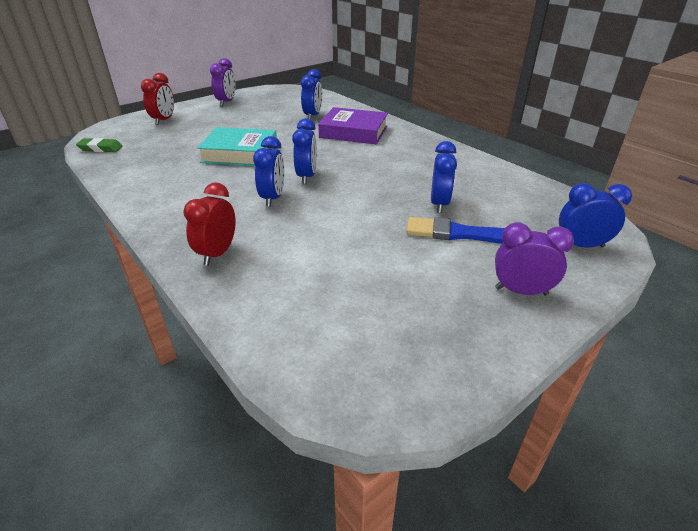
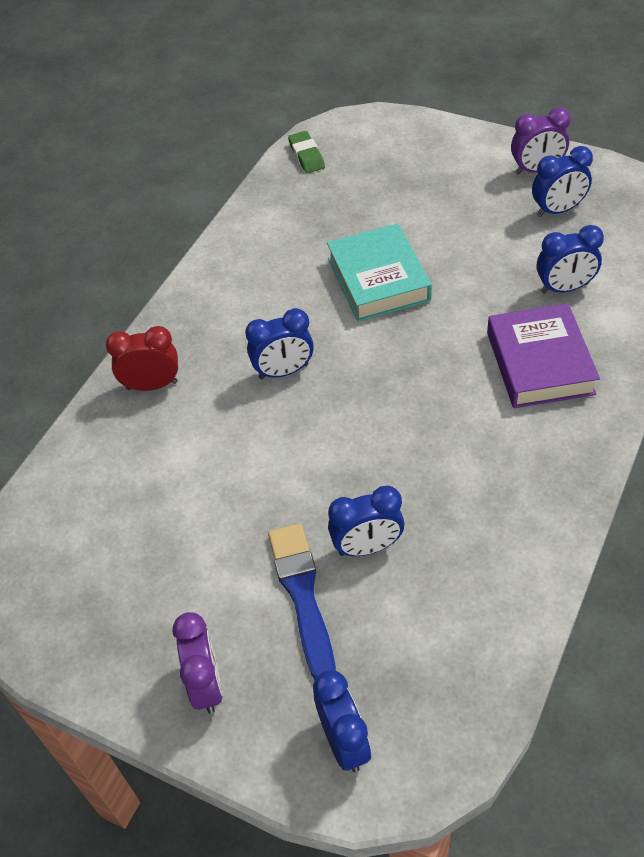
camera: 70 degrees right, 15 degrees up
(164, 120) = (423, 152): red clock -> none
(307, 177) = (357, 377): blue clock -> blue clock (557, 210)

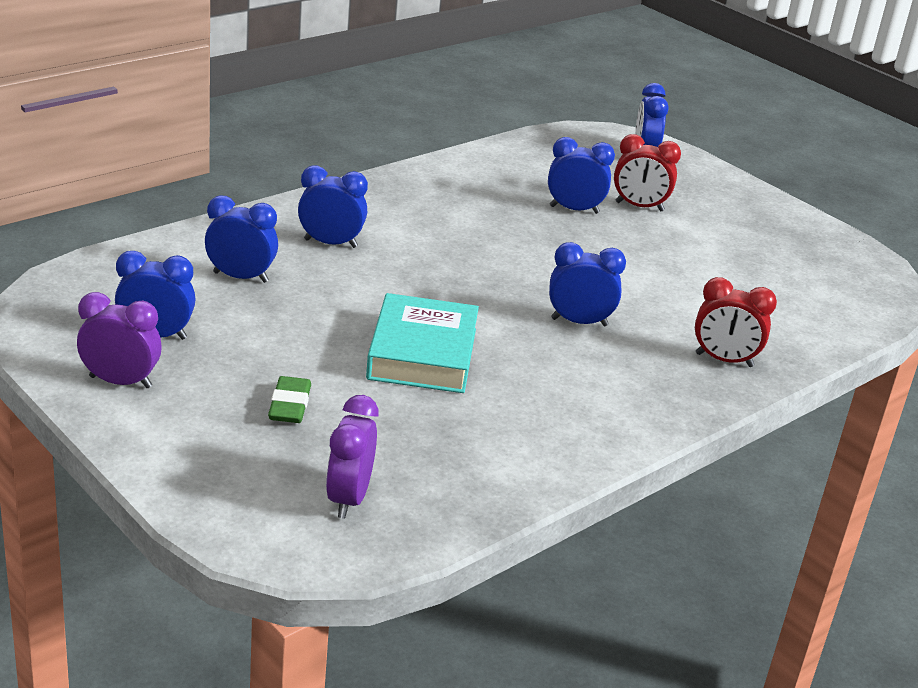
camera: 165 degrees left, 20 degrees down
(206, 684) = (729, 198): purple clock -> purple clock (348, 498)
(303, 596) = (639, 207): blue brush -> red clock
(306, 155) = (397, 528): green eraser -> green eraser (290, 405)
(540, 363) = (330, 243): purple book -> blue clock

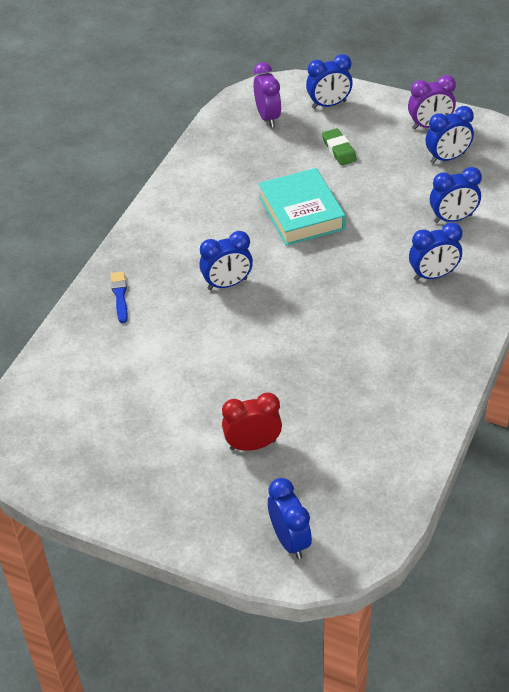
camera: 160 degrees right, 15 degrees up
(574, 209) = (301, 410): blue clock -> blue clock (329, 104)
(724, 360) = (120, 295): red clock -> blue brush

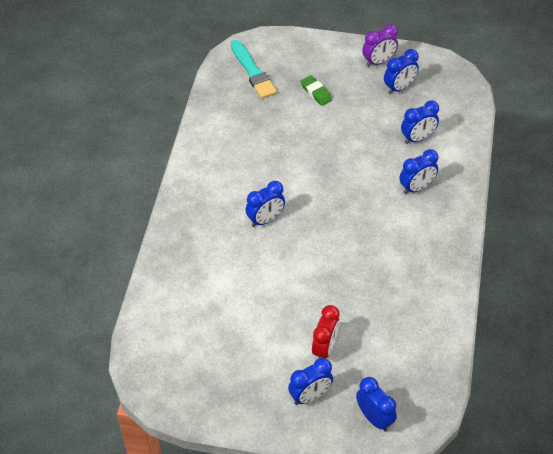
camera: 15 degrees left, 5 degrees up
(120, 295) = (186, 243): blue brush -> none
(253, 445) = (325, 348): red clock -> red clock turned 135 degrees clockwise
(268, 117) = (253, 72): purple clock -> turquoise brush
(301, 213) = (303, 151): turquoise book -> none
(329, 104) = (297, 54): blue clock -> blue clock (310, 396)

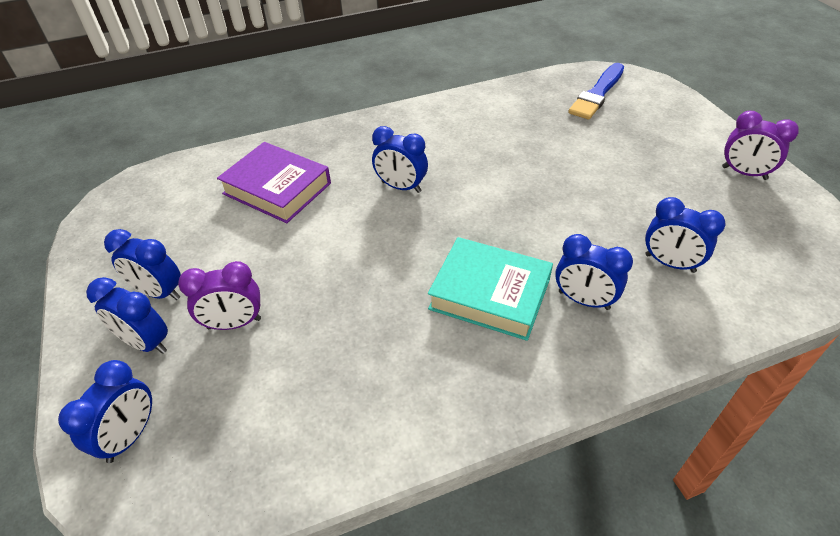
camera: 60 degrees right, 5 degrees down
(213, 285) = (277, 188): none -> purple book
(253, 72) = (597, 94): turquoise brush -> blue brush
(316, 92) = (628, 146): green eraser -> none
(325, 348) = (234, 323): red clock -> purple clock
(385, 223) = (490, 294): none -> turquoise book
(399, 88) = (730, 209): blue clock -> blue clock (159, 292)

